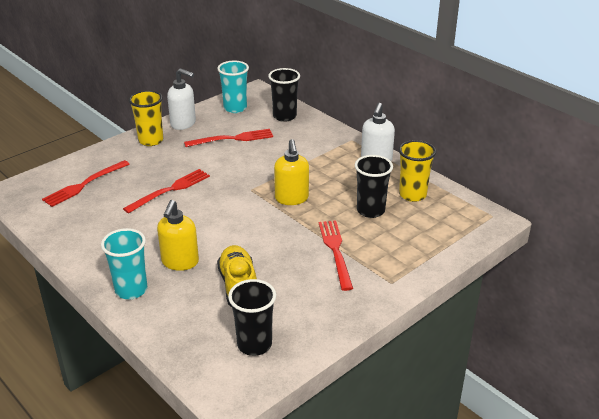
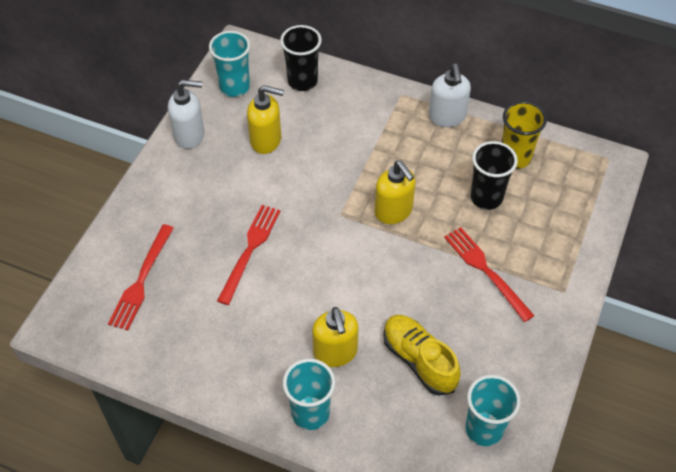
camera: 25 degrees left, 20 degrees up
(151, 140) = (170, 178): yellow cup -> none
(232, 139) = (266, 140): red fork -> yellow soap dispenser
(254, 344) = (484, 429): black cup -> turquoise cup

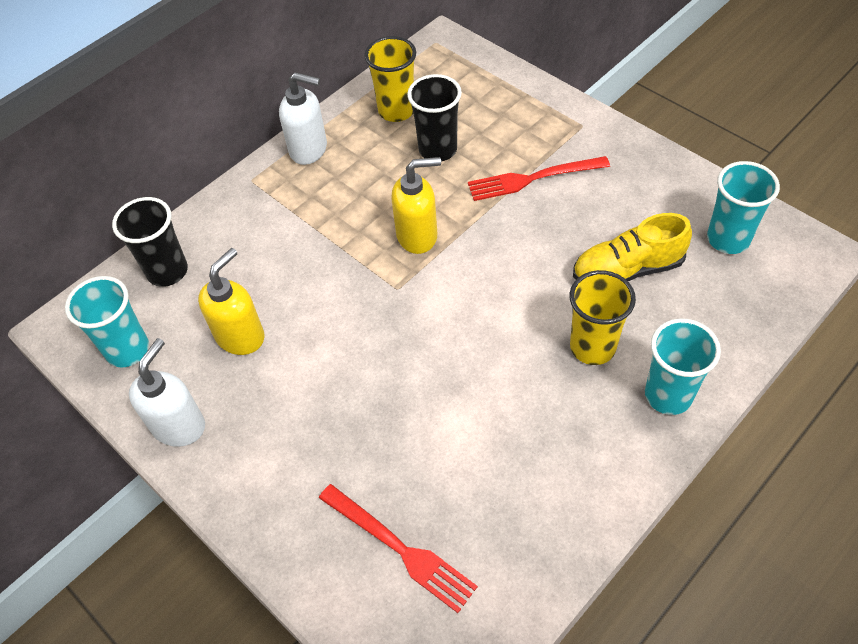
camera: 65 degrees left, 0 degrees up
(250, 250) = (407, 400): red fork -> none
(335, 353) = (592, 347): yellow soap dispenser -> yellow cup

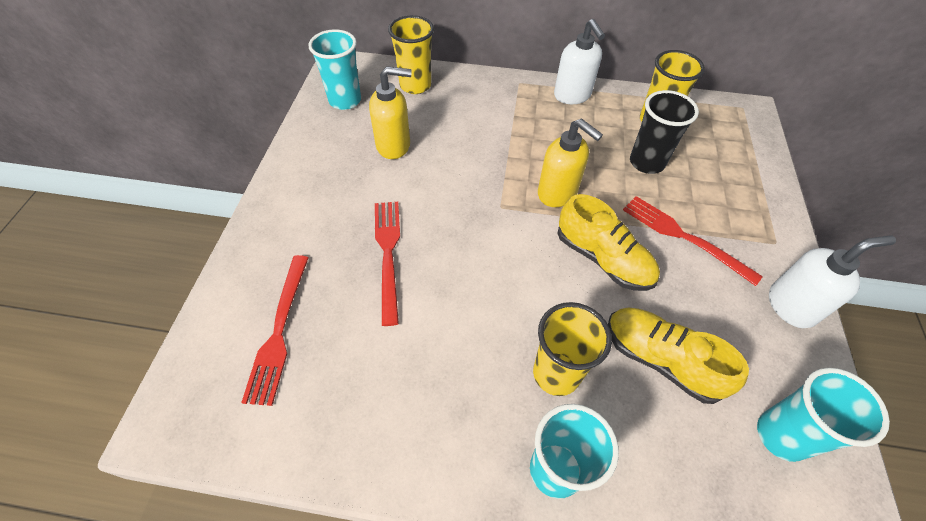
camera: 50 degrees right, 0 degrees up
(167, 271) = (415, 85): black cup -> yellow cup
(179, 426) = (306, 154): white soap dispenser -> white soap dispenser (791, 306)
(379, 411) = (388, 254): none -> red fork
(512, 247) = (603, 259): none -> yellow shoe

